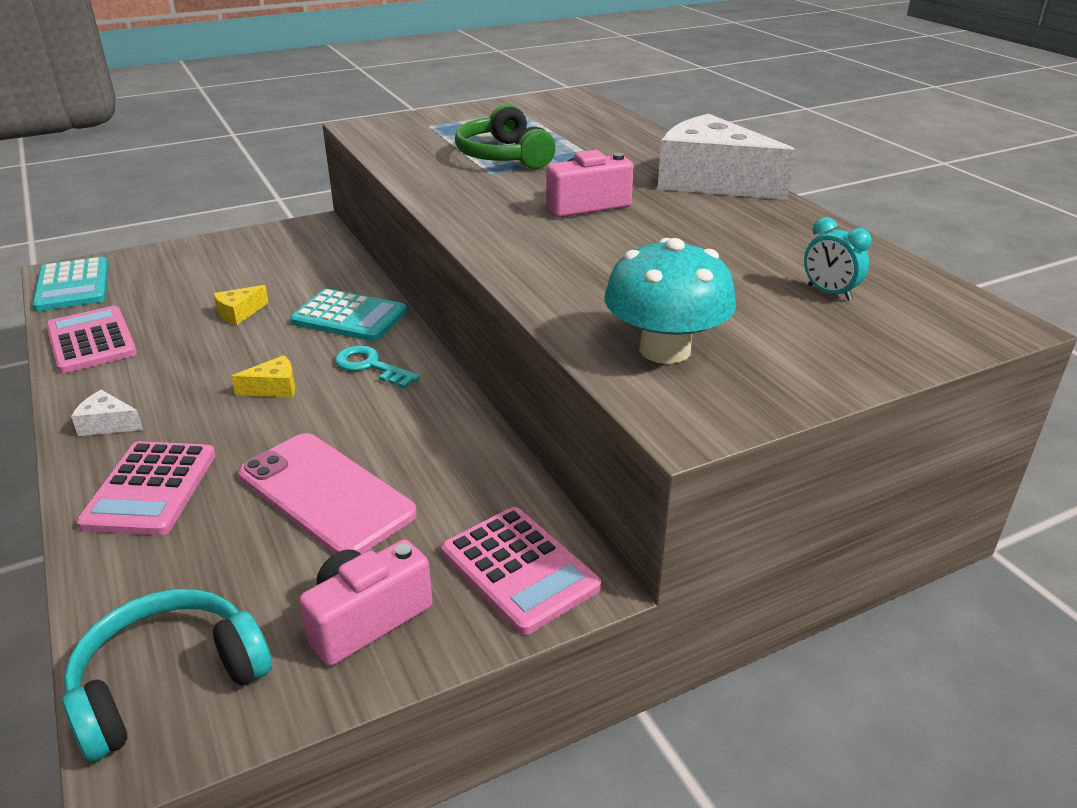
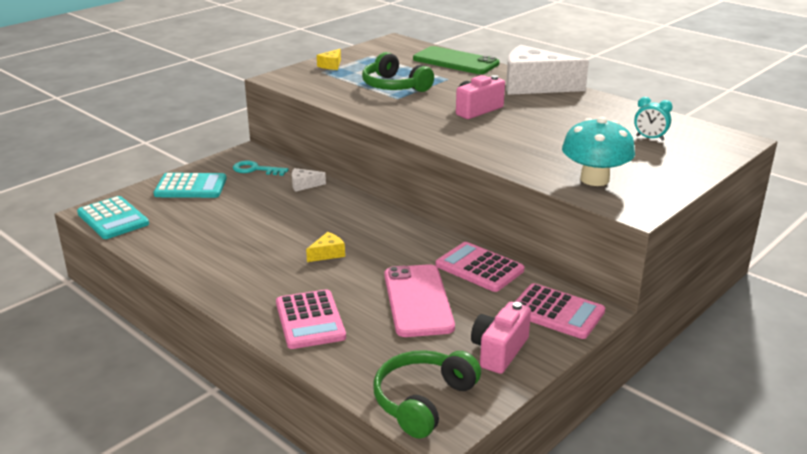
camera: 20 degrees left, 5 degrees down
(91, 341) = (171, 249): pink calculator -> pink calculator (479, 268)
(108, 424) = (241, 293): white cheese -> white cheese (304, 185)
(168, 683) = (423, 401): turquoise headphones -> green headphones
(239, 313) = (256, 215): yellow cheese -> yellow cheese (331, 65)
(326, 494) = (418, 301): pink phone -> pink phone turned 60 degrees clockwise
(349, 317) = (333, 205): turquoise calculator -> turquoise calculator (191, 187)
(371, 366) = (376, 231): turquoise key -> turquoise key (255, 169)
(627, 133) = (455, 61): none -> green phone

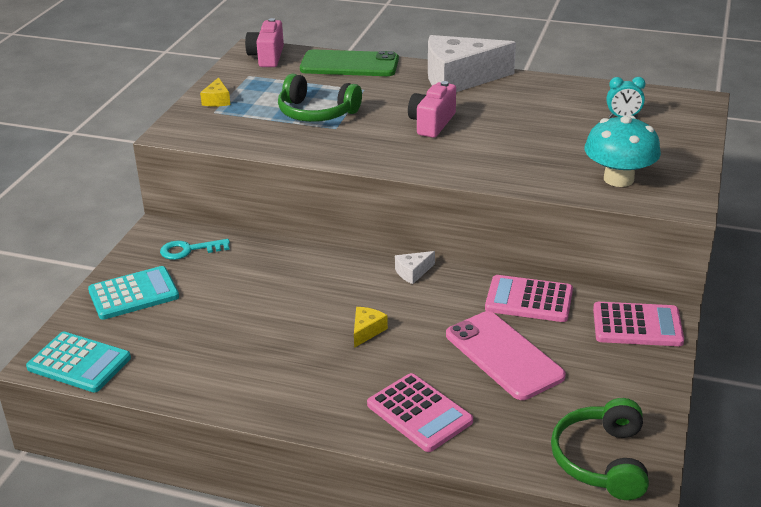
camera: 25 degrees left, 5 degrees up
(304, 185) = (263, 254): white cheese -> white cheese (413, 272)
(499, 351) = (622, 384): pink camera -> pink camera (267, 57)

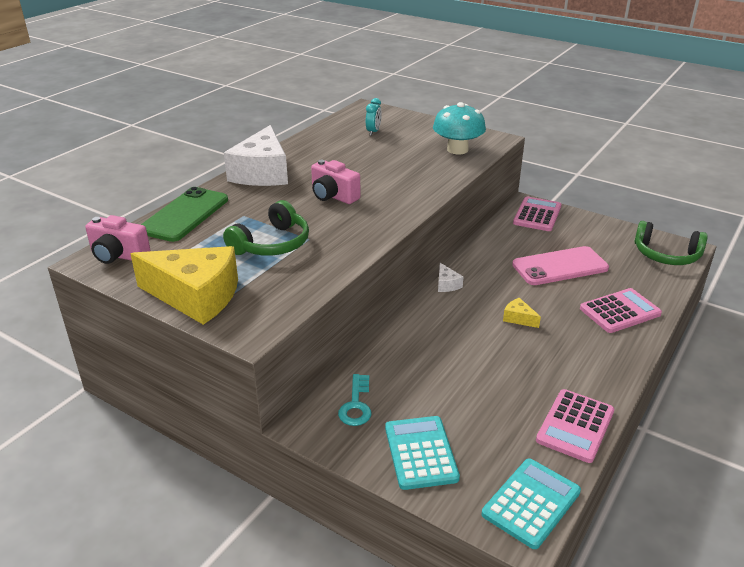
camera: 75 degrees left, 0 degrees up
(217, 100) = (196, 296): yellow cheese -> yellow cheese, size x2.46
(529, 300) = (498, 244): pink calculator -> pink calculator (575, 426)

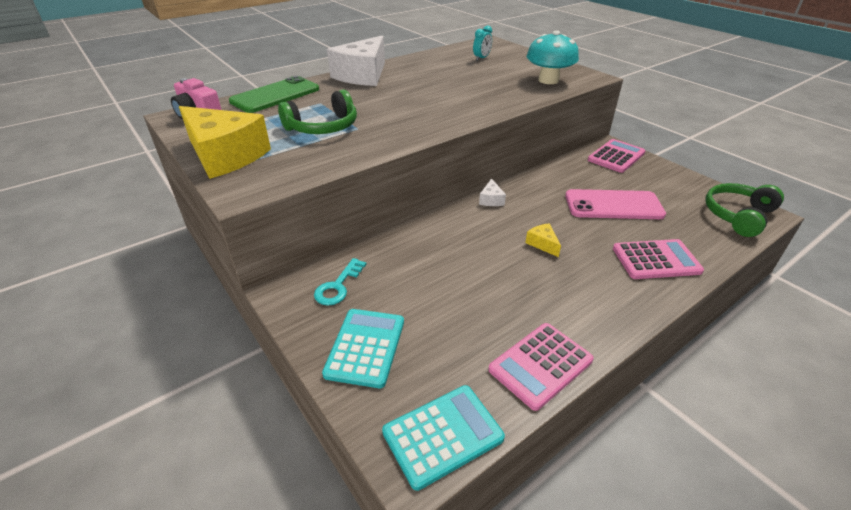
camera: 20 degrees right, 5 degrees up
(333, 196) = (406, 100): pink camera -> none
(666, 255) = (738, 216): green headphones -> green headphones turned 90 degrees clockwise

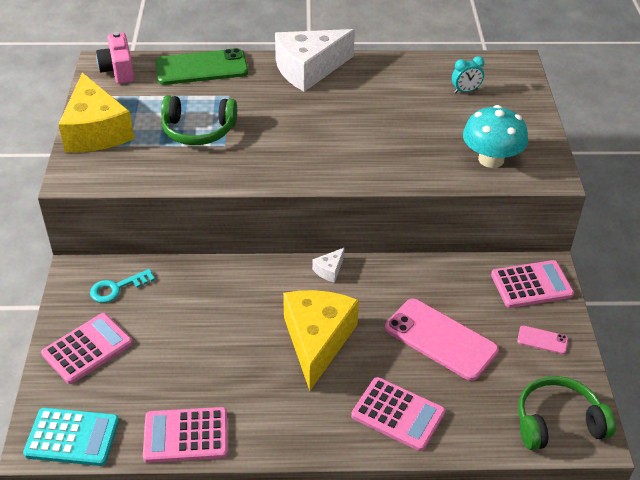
camera: 35 degrees right, 5 degrees up
(365, 347) = (87, 349): turquoise calculator -> pink calculator
(542, 244) = (317, 341): yellow cheese -> yellow cheese, size x2.46
(664, 179) = (542, 340): none -> pink phone

